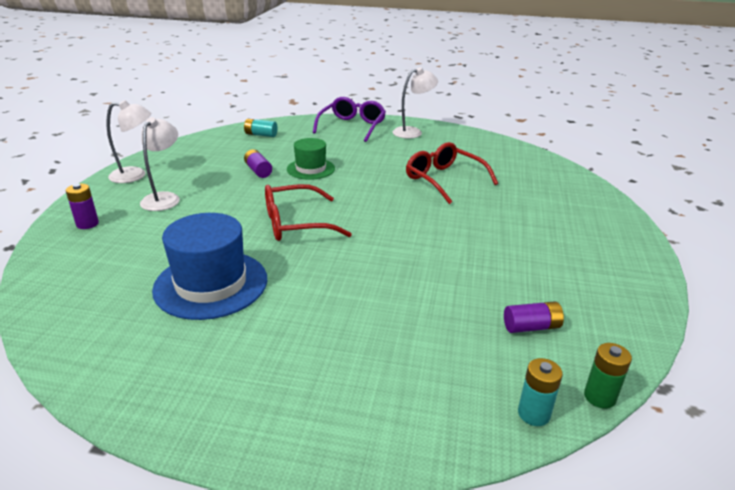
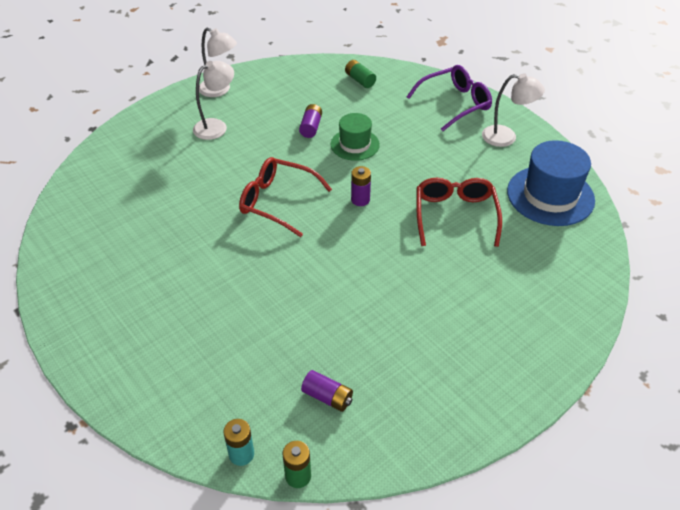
camera: 40 degrees right, 15 degrees up
(87, 224) = (148, 129): purple battery -> purple battery (360, 200)
(211, 284) = (168, 228): blue hat -> blue hat (550, 195)
(261, 135) = (360, 80): turquoise battery -> green battery

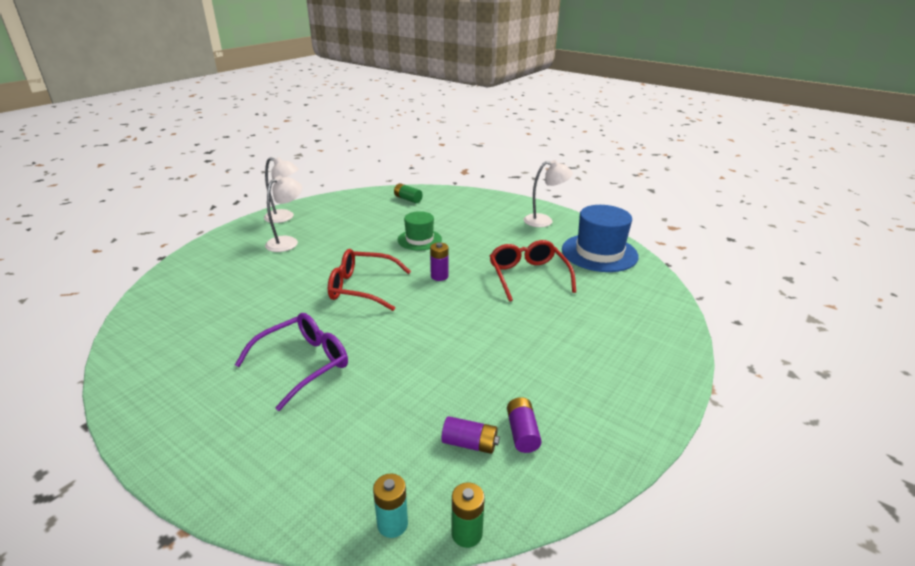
camera: 15 degrees left, 15 degrees down
(311, 127) = (376, 233): purple battery -> purple battery (522, 432)
(455, 103) = (492, 205): purple glasses -> purple glasses (303, 364)

